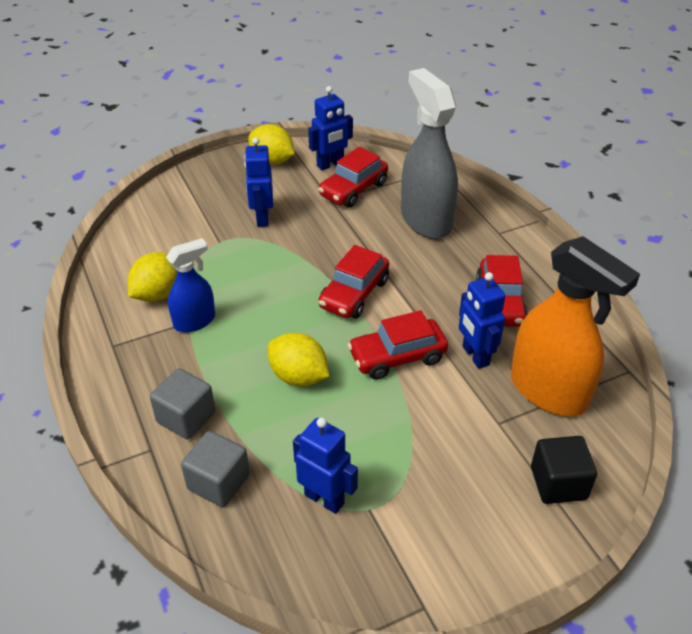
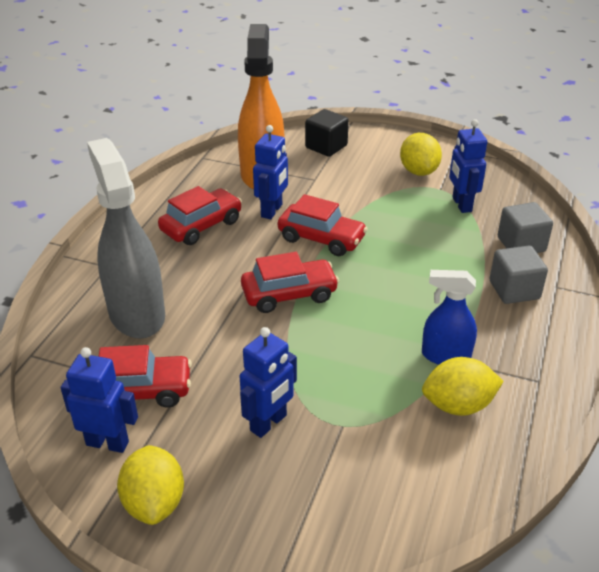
camera: 135 degrees left, 5 degrees down
(298, 376) = (404, 267): yellow lemon -> yellow lemon (418, 171)
(425, 220) = (136, 314): grey spray bottle -> grey spray bottle turned 135 degrees clockwise

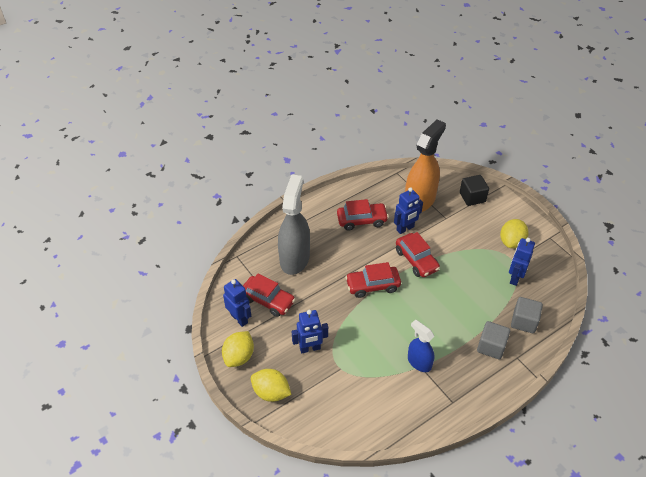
camera: 35 degrees right, 10 degrees up
(289, 294) = (372, 285): red car -> red car turned 150 degrees clockwise
(458, 405) = (401, 390): yellow lemon -> yellow lemon (271, 392)

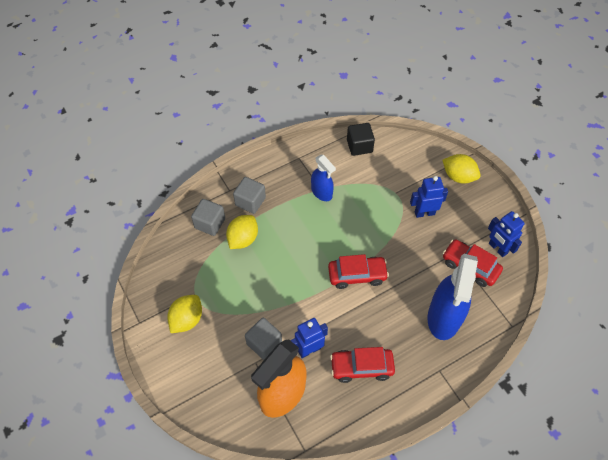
camera: 175 degrees left, 10 degrees up
(239, 356) = (492, 210): yellow lemon -> yellow lemon (243, 239)
(294, 258) = (444, 317): grey spray bottle -> blue spray bottle
(416, 260) = (304, 303): red car -> none
(442, 230) = (264, 343): none -> grey cube
(472, 197) = (212, 394): black cube -> black cube (359, 146)
(515, 278) = (200, 272): blue robot -> none

